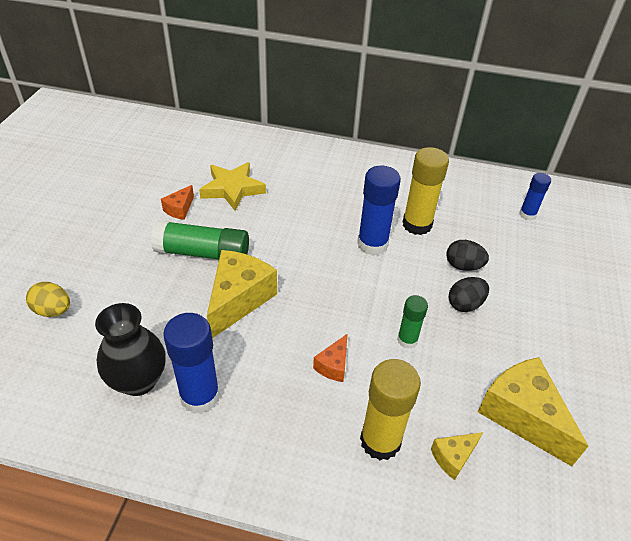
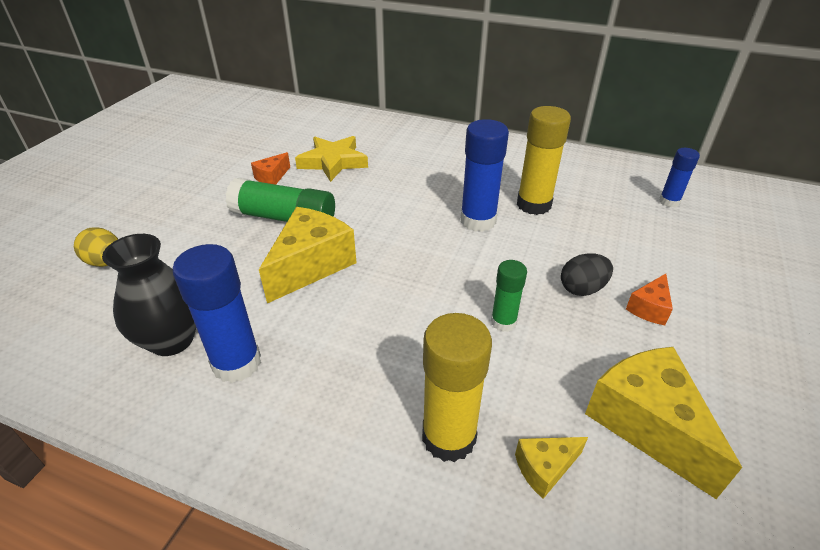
camera: 10 degrees right, 5 degrees down
(333, 365) = (406, 343): orange cheese -> orange cheese (649, 308)
(463, 266) = (584, 248): black egg -> none

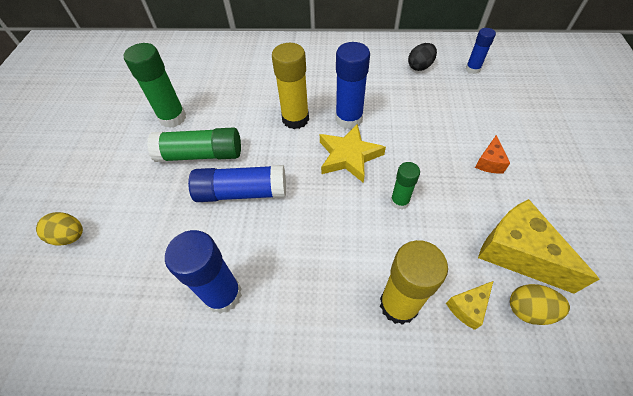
camera: 15 degrees left, 15 degrees up
(172, 340) = (162, 290): black vase -> none
(272, 177) = (172, 118): orange cheese -> green glue stick
(311, 265) = (241, 192): yellow cheese -> blue glue stick
(333, 162) = (216, 91): yellow star -> yellow star (348, 156)
(533, 205) = (383, 94): yellow glue stick -> yellow glue stick (295, 119)
(582, 289) = (441, 158): black egg -> black egg (420, 67)
(635, 499) = (529, 310): none -> yellow egg

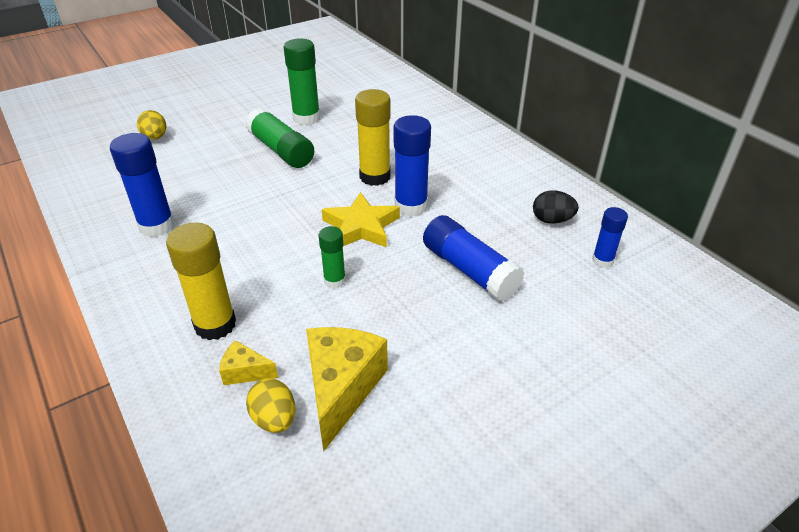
camera: 50 degrees right, 15 degrees down
(241, 192) = (261, 188): blue glue stick -> blue glue stick (469, 270)
(489, 162) = (455, 325): orange cheese -> none

